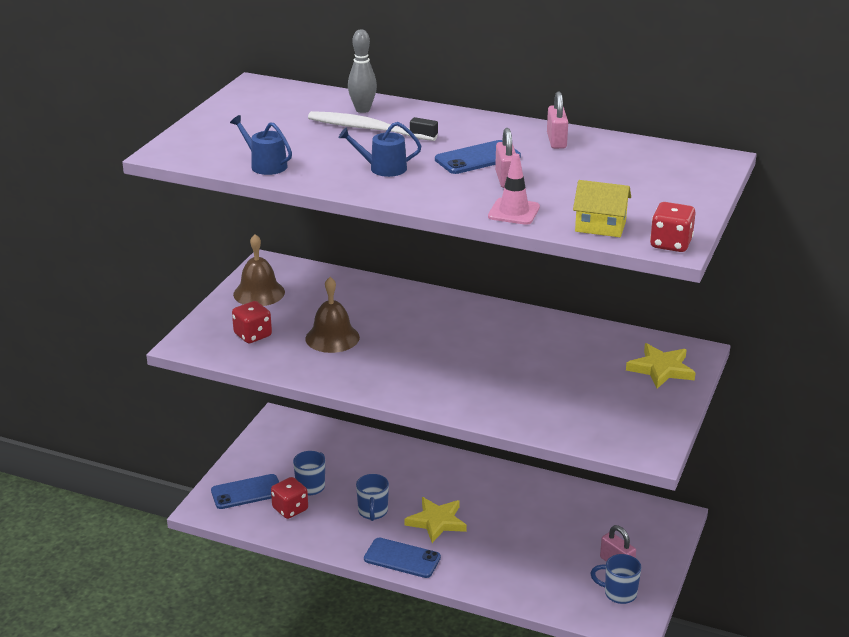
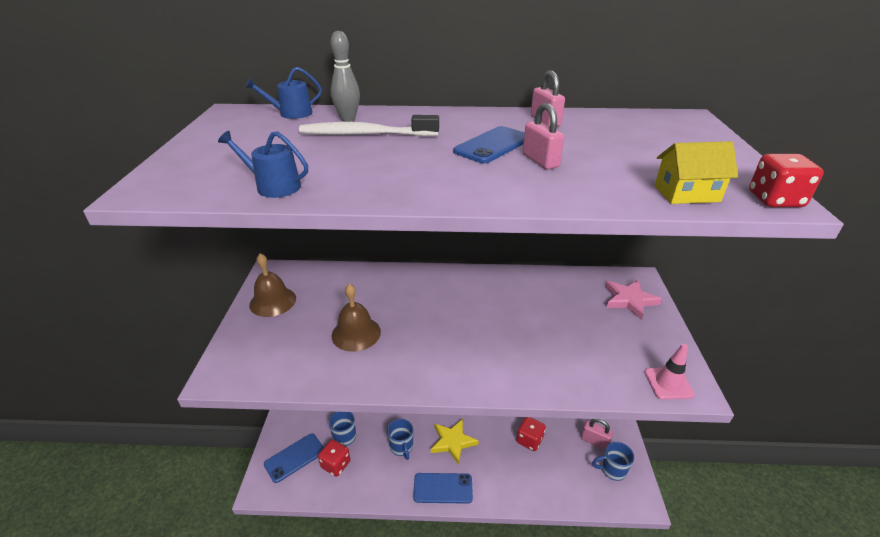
camera: 20 degrees left, 5 degrees up
(253, 335) = (281, 348): red dice -> red dice (529, 440)
(383, 168) = (408, 169): blue watering can -> blue watering can (291, 113)
(513, 212) = (586, 193): pink traffic cone -> pink traffic cone (668, 383)
(661, 369) = (629, 300): yellow star -> pink star

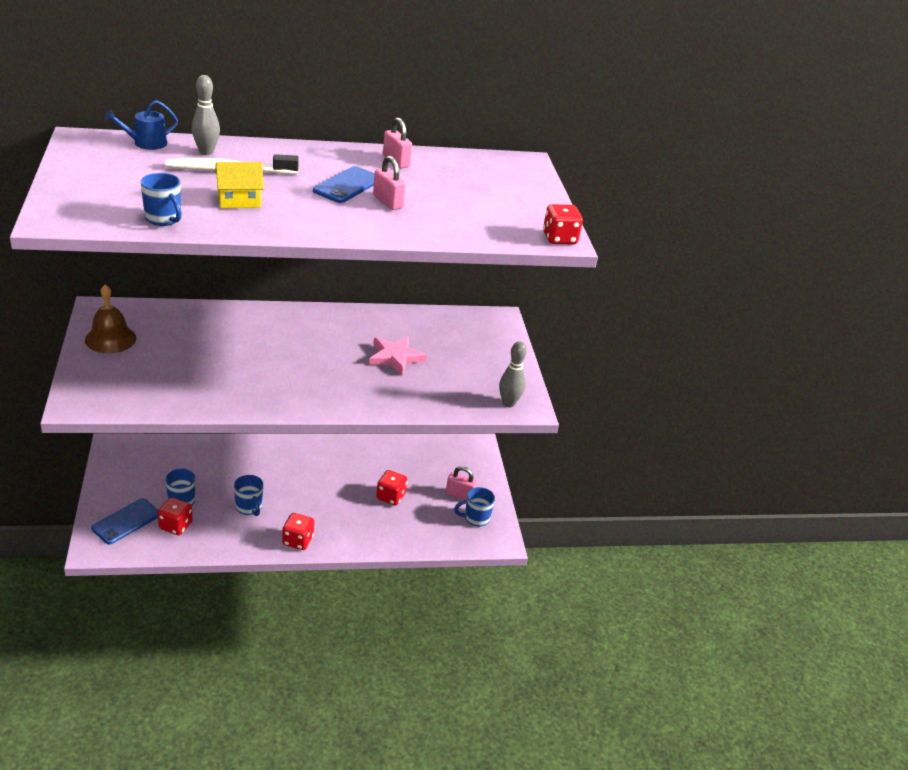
camera: 15 degrees left, 0 degrees up
(273, 186) = (163, 219): blue watering can -> blue mug
(356, 333) = (209, 367): brown bell -> none
(443, 488) = (297, 540): blue phone -> red dice
(452, 442) = (306, 501): yellow star -> none
(629, 300) = (486, 337): pink star -> pink star (395, 357)
(668, 383) = (508, 403): pink traffic cone -> grey bowling pin
(686, 193) = (497, 232): yellow house -> yellow house (239, 201)

